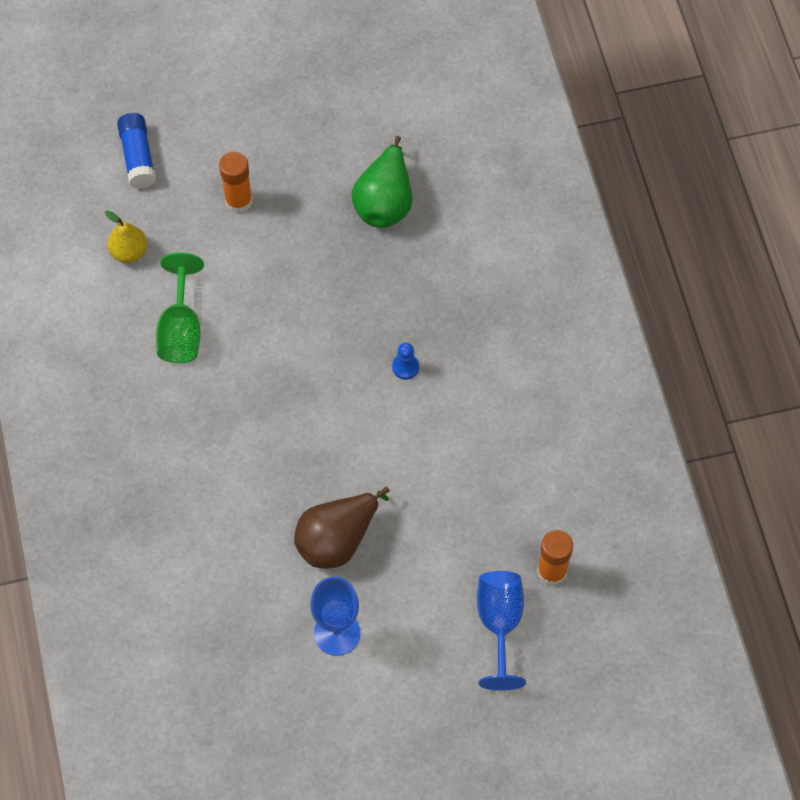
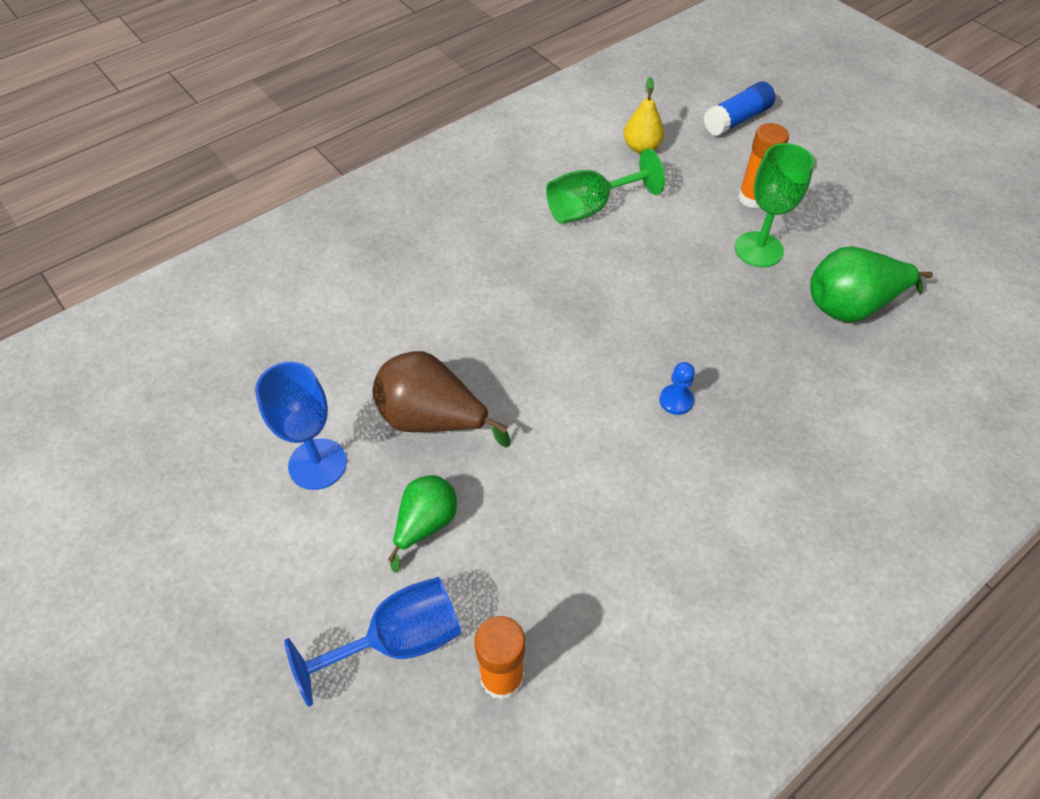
camera: 65 degrees right, 10 degrees down
(296, 230) = (758, 249): none -> green goblet
(423, 576) = (425, 524): none -> green pear

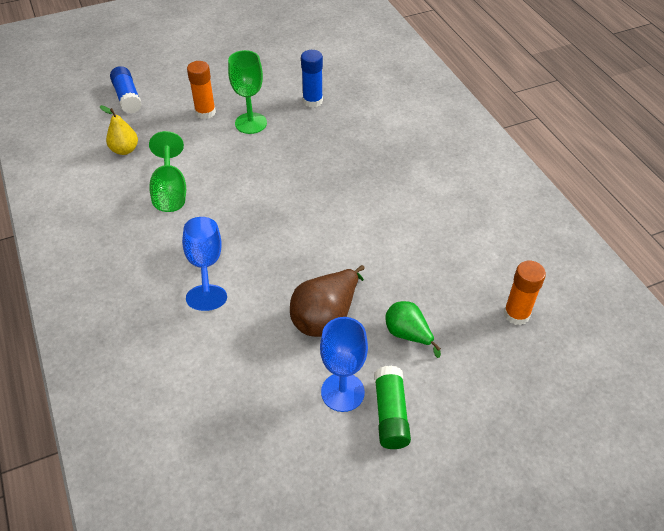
camera: 75 degrees left, 5 degrees down
(292, 526) = (390, 414): none -> green glue stick
(399, 640) = (486, 361): blue goblet -> blue goblet (205, 265)
(676, 400) = (353, 192): blue pawn -> none
(851, 306) = (312, 101): green pear -> blue glue stick

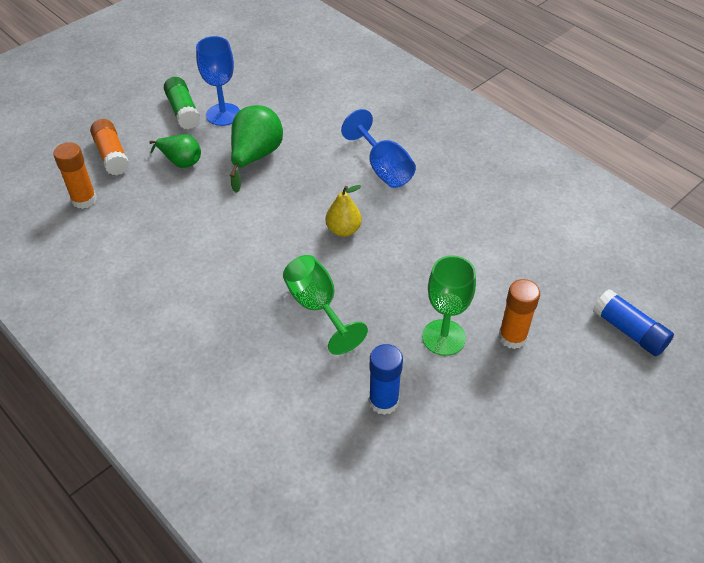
camera: 160 degrees right, 0 degrees up
(125, 150) = (559, 257): yellow pear -> yellow pear (343, 230)
(170, 191) = (470, 225): green goblet -> green goblet (317, 307)
(326, 317) = (255, 157): brown pear -> green pear
(485, 367) = (112, 155): none -> orange glue stick

